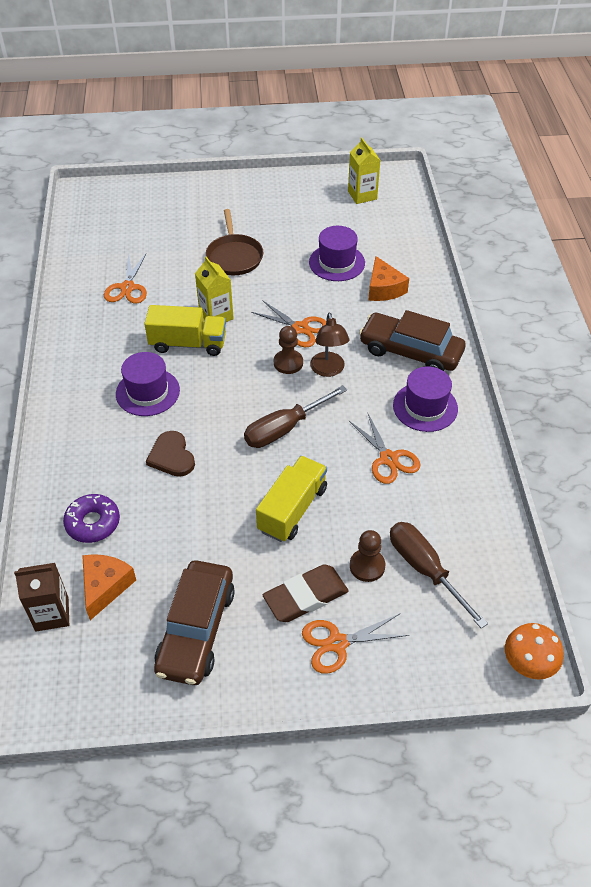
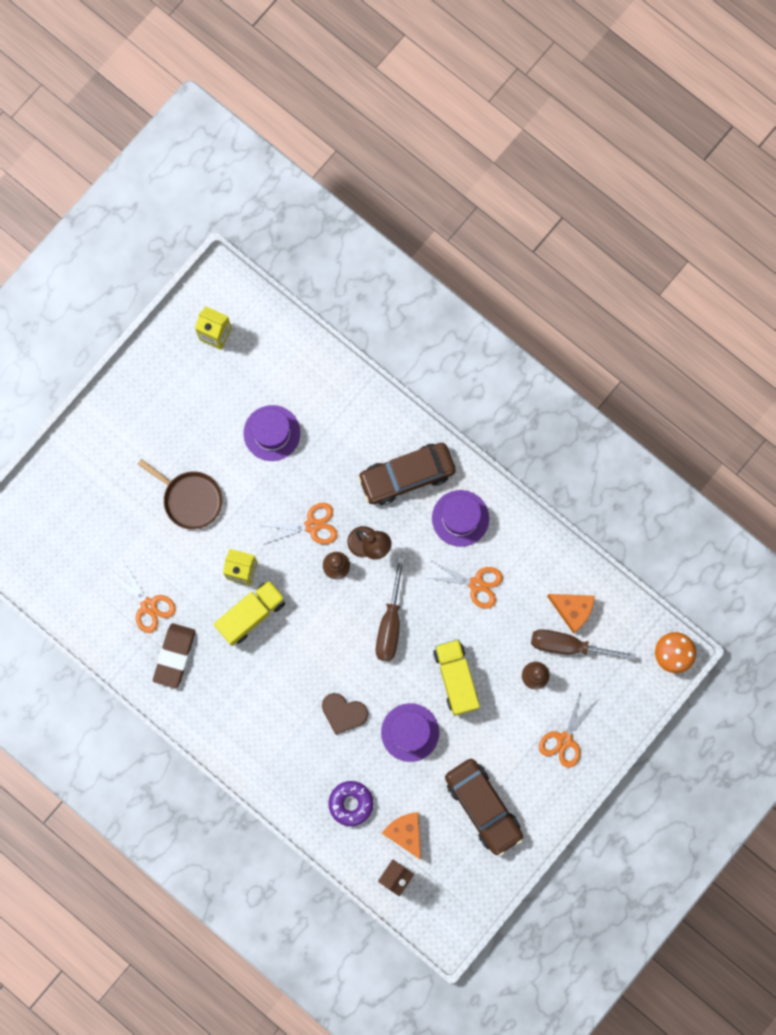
camera: 45 degrees left, 30 degrees up
(148, 392) = (271, 680): purple hat -> purple hat (410, 732)
(305, 596) = (520, 728): brown eraser -> brown eraser (174, 656)
(384, 288) = (331, 429): orange cheese -> orange cheese (572, 610)

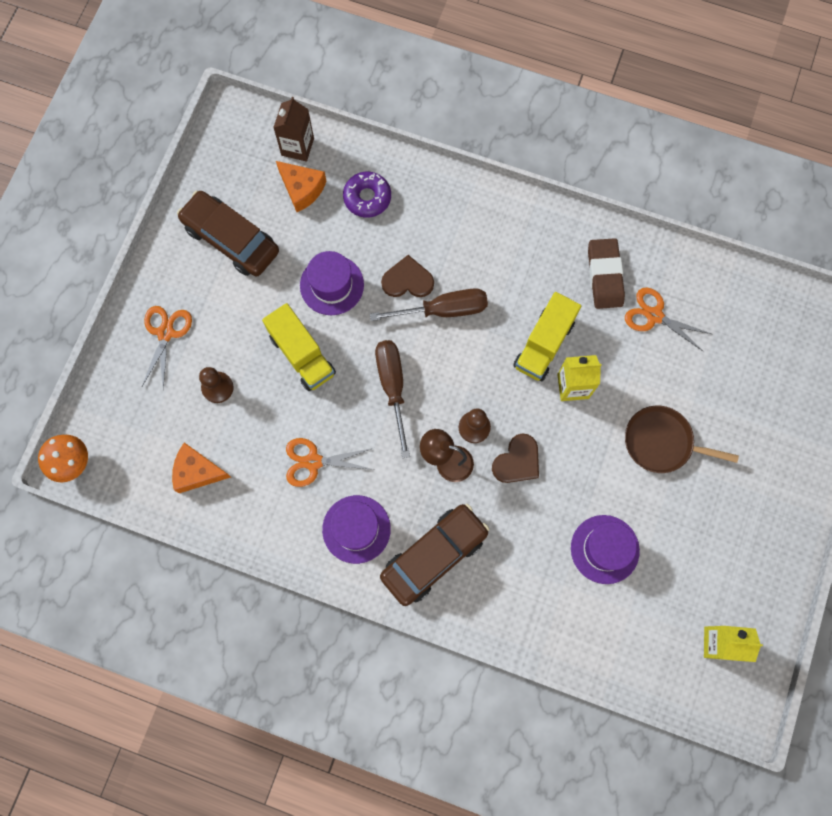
camera: 160 degrees right, 5 degrees down
(312, 526) = (517, 461): orange scissors -> brown heart
(568, 645) = (191, 431): brown screwdriver -> brown screwdriver (444, 310)

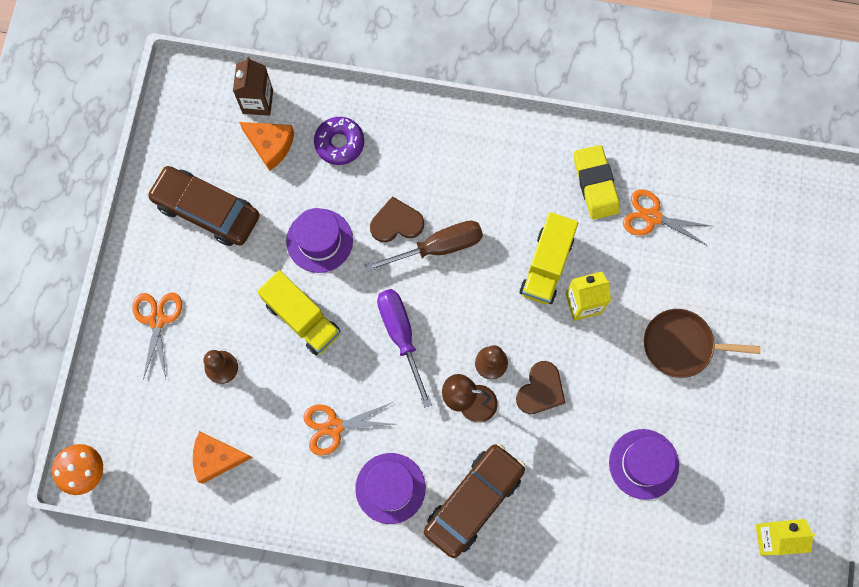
camera: 10 degrees left, 0 degrees up
(392, 386) = (401, 335): brown screwdriver -> purple screwdriver
(604, 275) = (595, 184): brown eraser -> yellow eraser

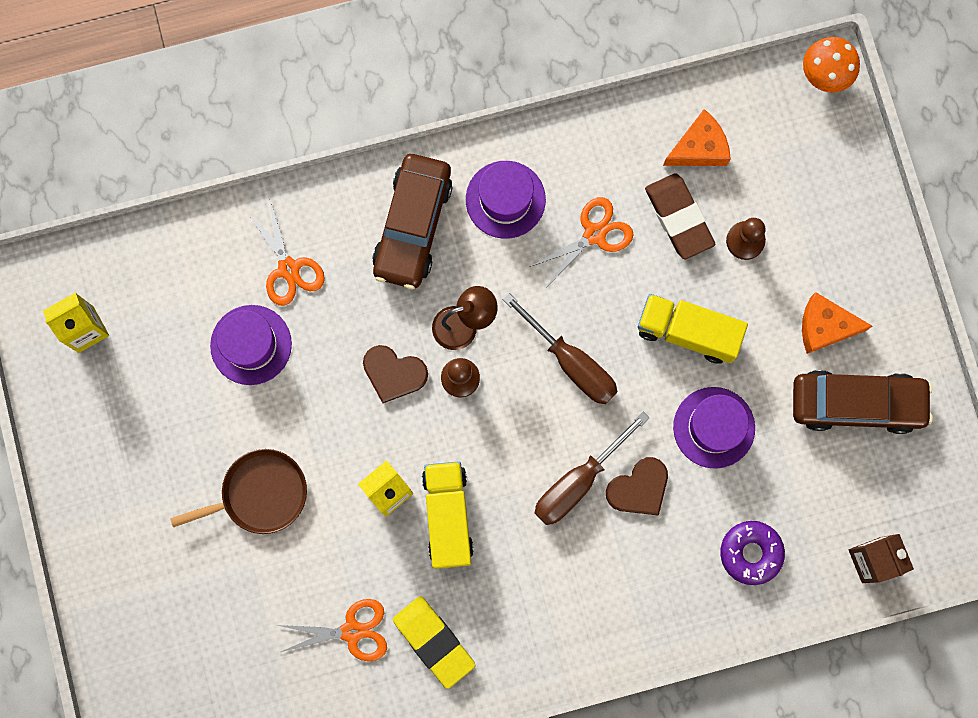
camera: 155 degrees right, 5 degrees up
(157, 320) = (841, 259): orange scissors -> orange scissors (288, 269)
(262, 409) = (679, 218): none -> brown eraser
(270, 145) = (827, 513): orange cheese -> orange cheese (825, 327)
(401, 335) = (572, 363): purple screwdriver -> brown screwdriver
(540, 390) = (394, 373): brown heart -> brown heart turned 75 degrees counterclockwise

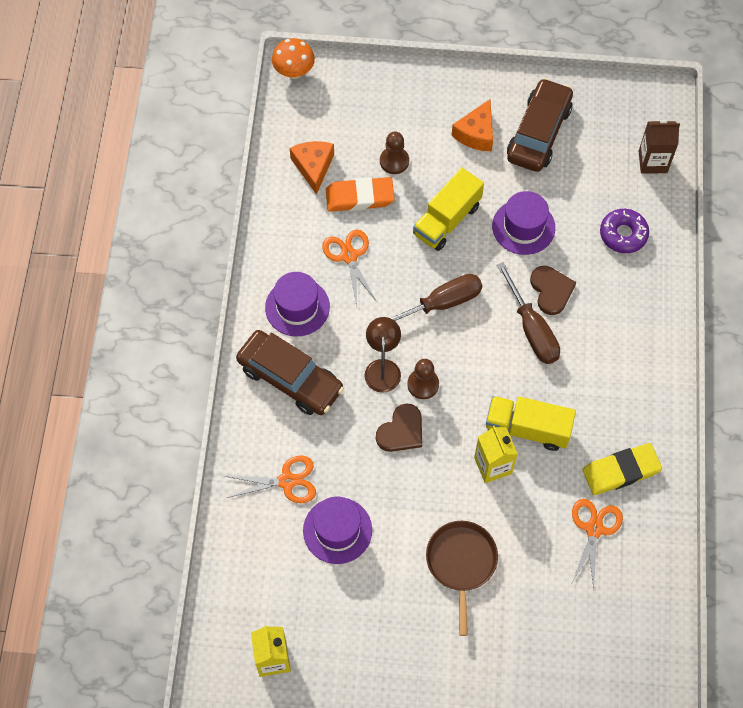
camera: 70 degrees left, 15 degrees down
(679, 218) = (359, 197): brown eraser -> orange eraser

